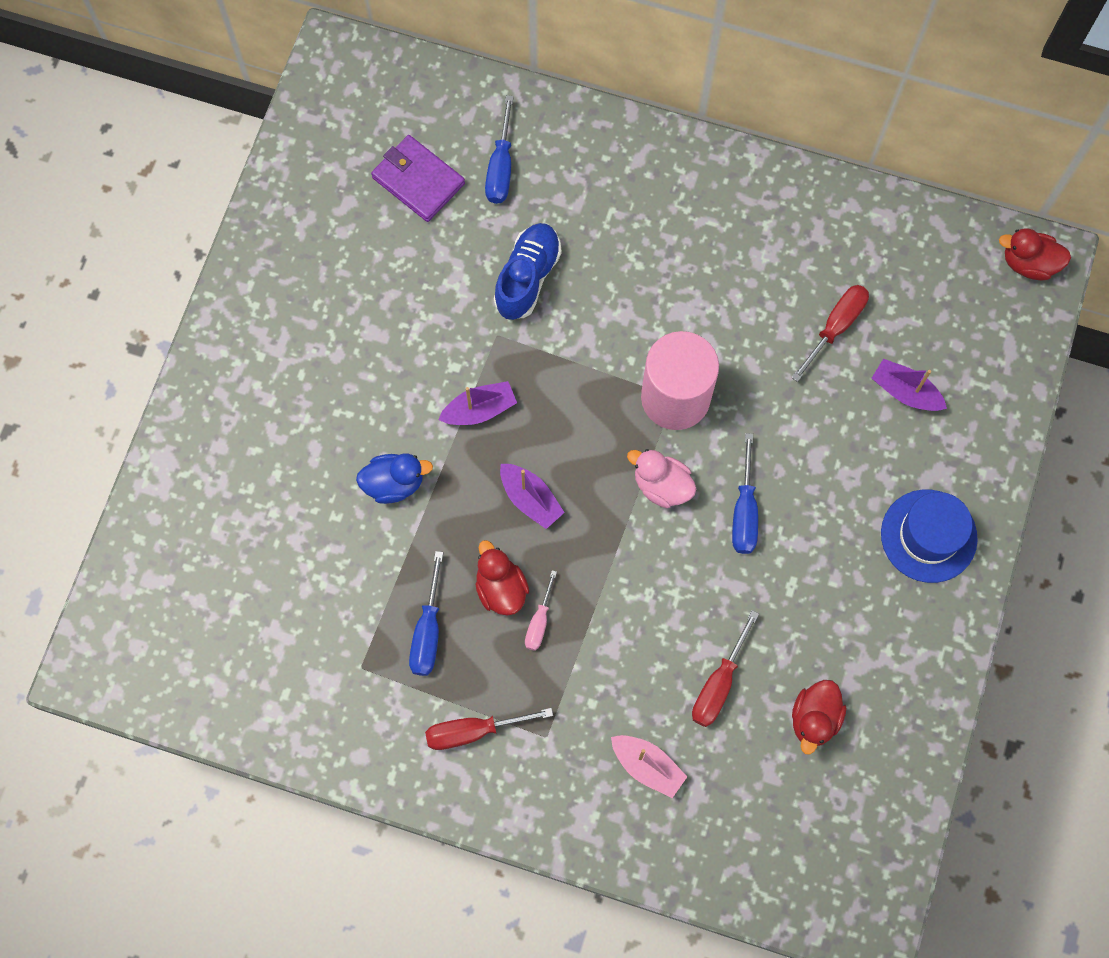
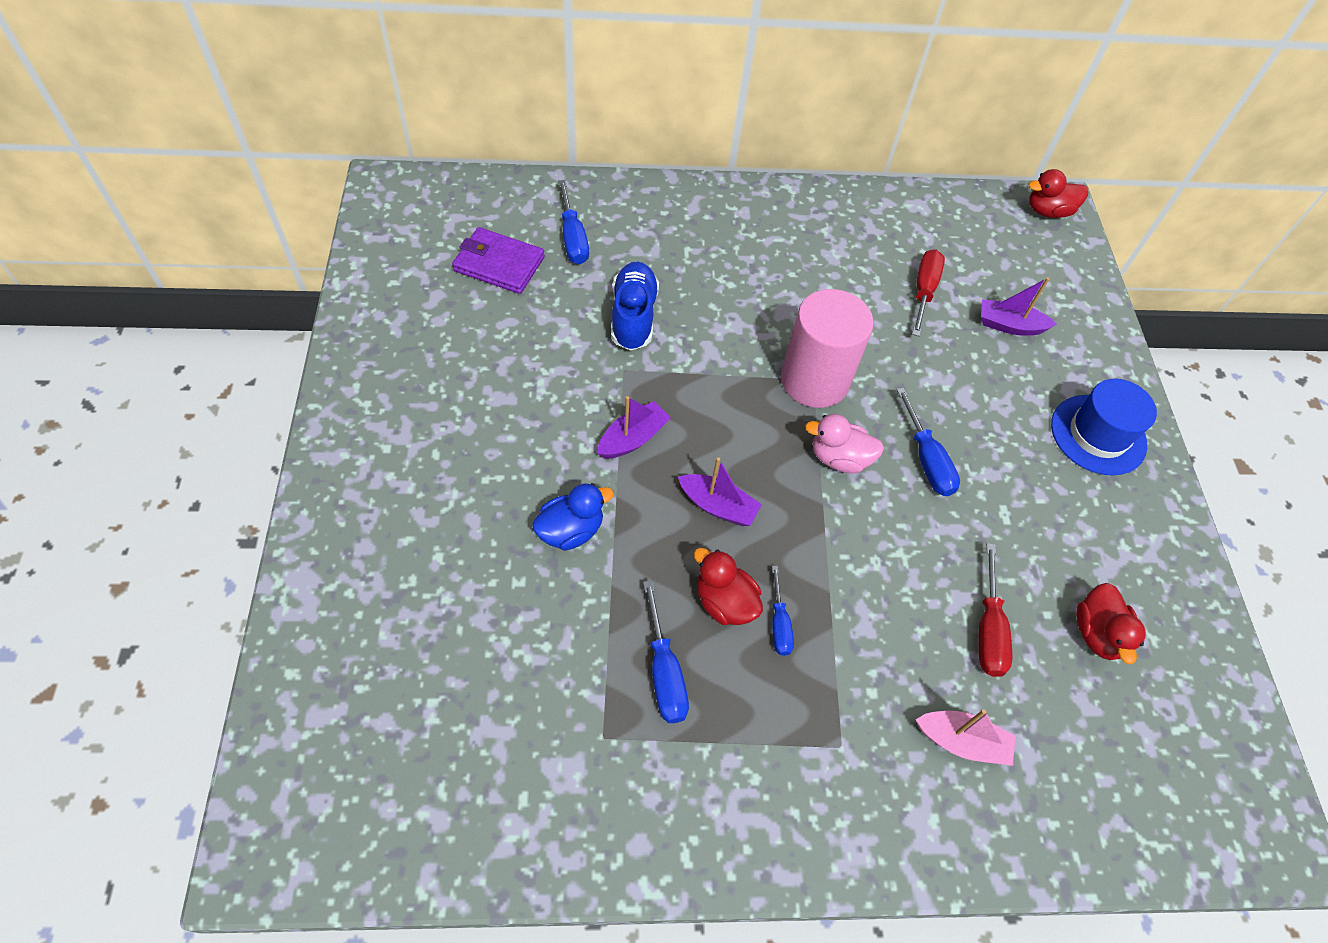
camera: 25 degrees left, 15 degrees down
(474, 731) = (759, 767): red screwdriver -> none
(539, 621) = (779, 623): pink screwdriver -> blue screwdriver

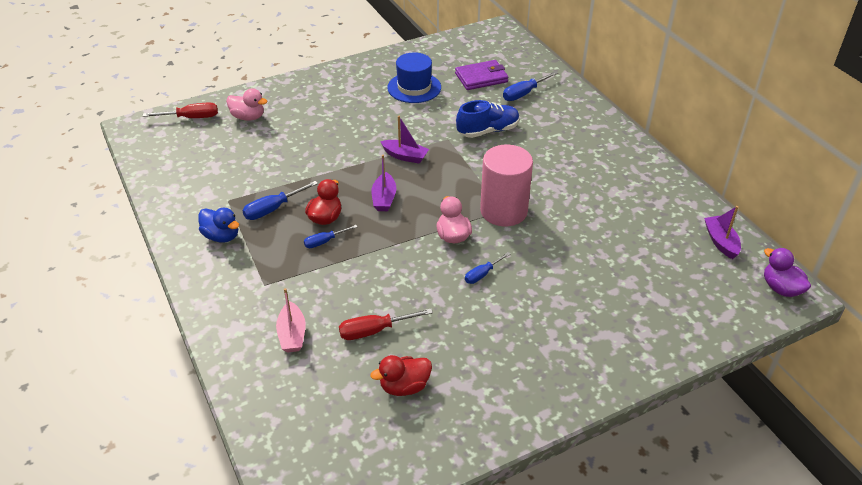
camera: 70 degrees right, 15 degrees down
(375, 625) = (248, 117): none -> pink duck
(499, 264) = (481, 77): purple wallet -> purple wallet turned 75 degrees clockwise
(571, 530) = (334, 154): blue duck -> blue duck (221, 236)
(923, 291) = (625, 240): red screwdriver -> red screwdriver (191, 118)
(926, 459) = (482, 274): blue screwdriver -> blue screwdriver, size x0.66
(1009, 325) = (636, 290): purple boat -> purple boat (720, 242)
(1048, 211) = (781, 288): red duck -> purple duck
(1098, 435) = (576, 359): blue hat -> blue hat (414, 87)

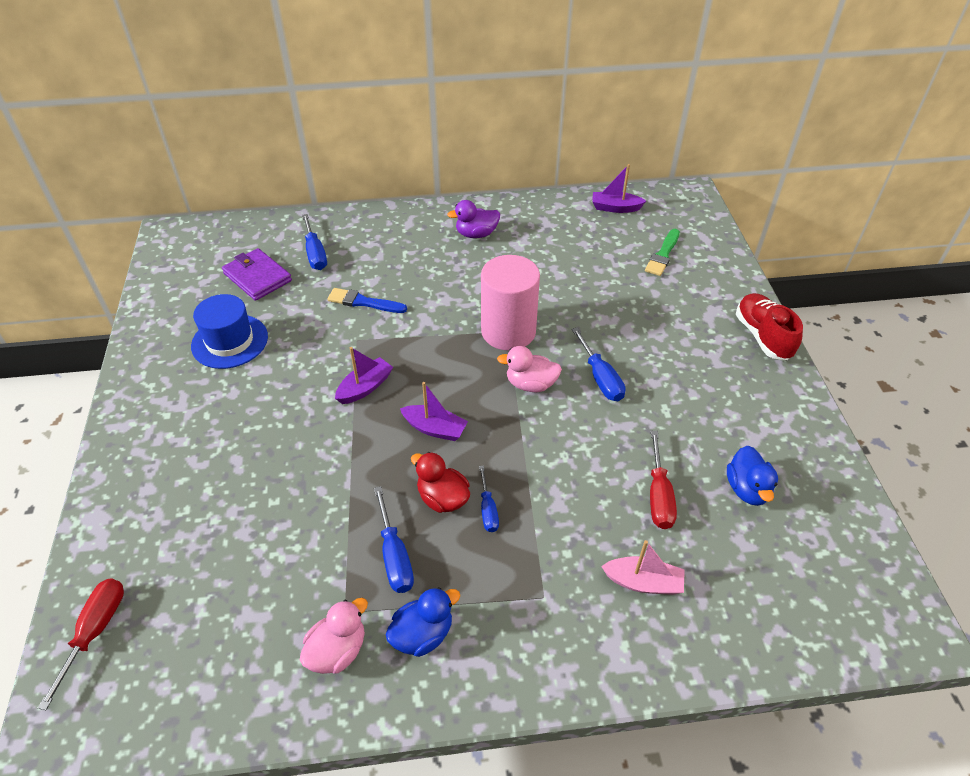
camera: 70 degrees left, 5 degrees up
(248, 117) = (155, 546): pink duck -> pink duck (337, 650)
(404, 386) = (747, 489): red duck -> blue duck
(481, 77) = (257, 277): purple wallet -> purple wallet turned 45 degrees counterclockwise
(482, 274) = (600, 377): blue screwdriver -> blue screwdriver, size x1.52
(488, 131) = (363, 302): blue shoe -> blue brush
(603, 378) = (762, 336): none -> red shoe
(673, 288) = (663, 255): none -> green brush
(781, 288) = (682, 198): purple duck -> purple duck (476, 234)

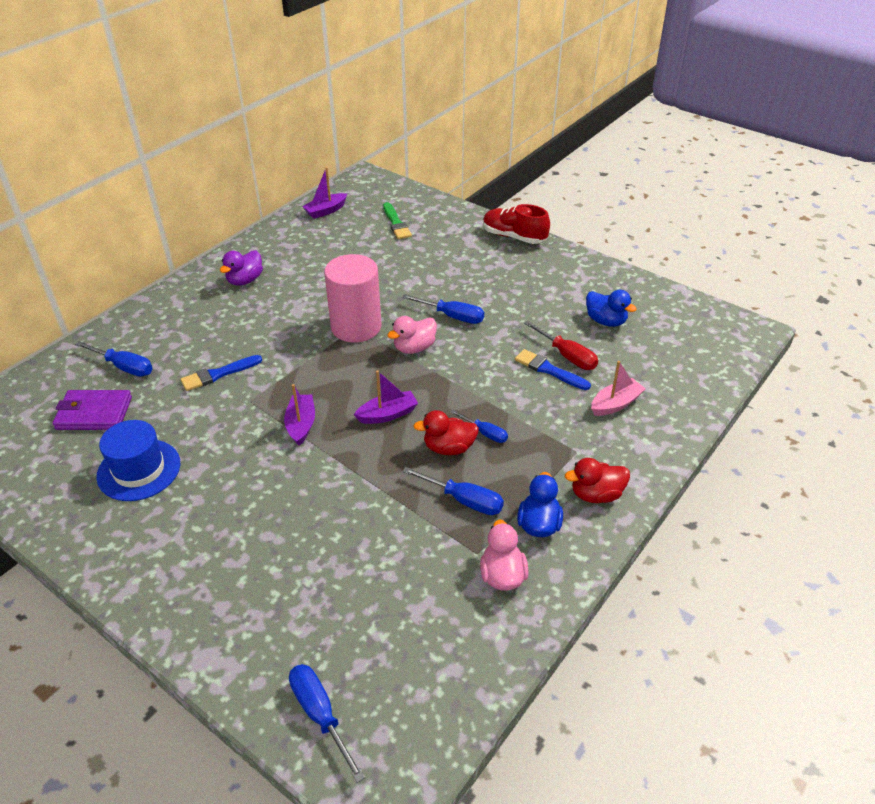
camera: 45 degrees left, 5 degrees down
(95, 632) = (320, 715): red screwdriver -> blue screwdriver
(506, 654) = (596, 494): none -> red duck
(622, 496) = (549, 370): none -> blue brush

